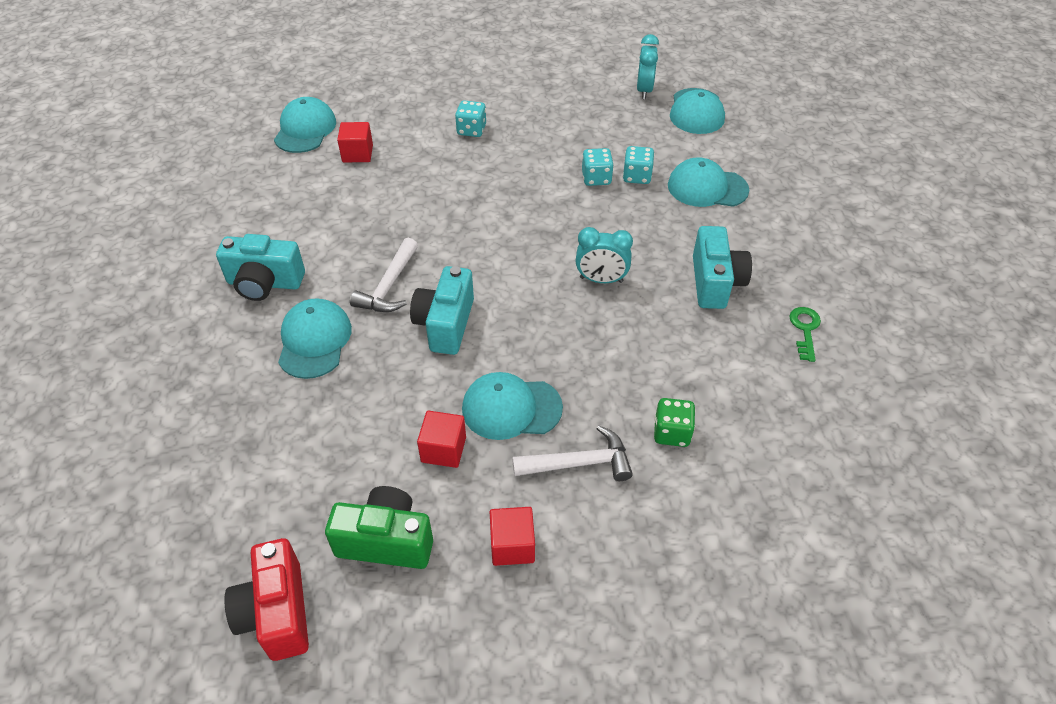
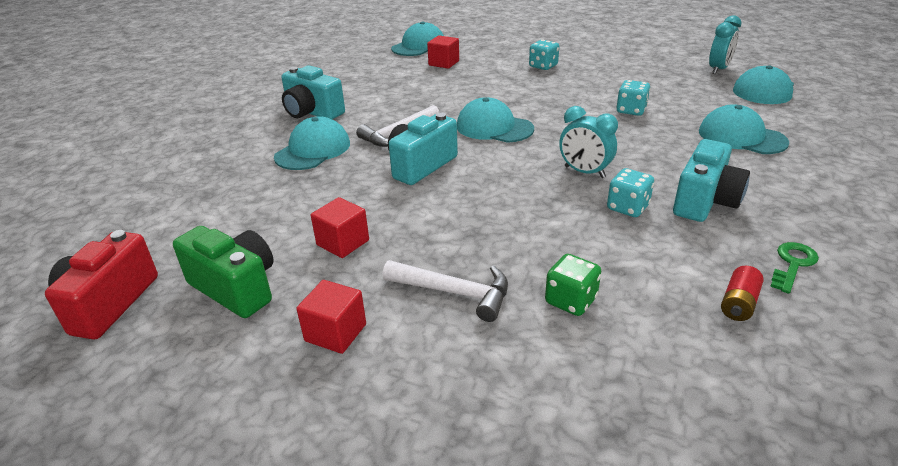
camera: 30 degrees right, 15 degrees down
(511, 408) = (426, 233): turquoise cap -> turquoise cap (494, 127)
(637, 176) = (672, 116): turquoise dice -> turquoise dice (627, 207)
(786, 385) = (738, 303): none -> red battery

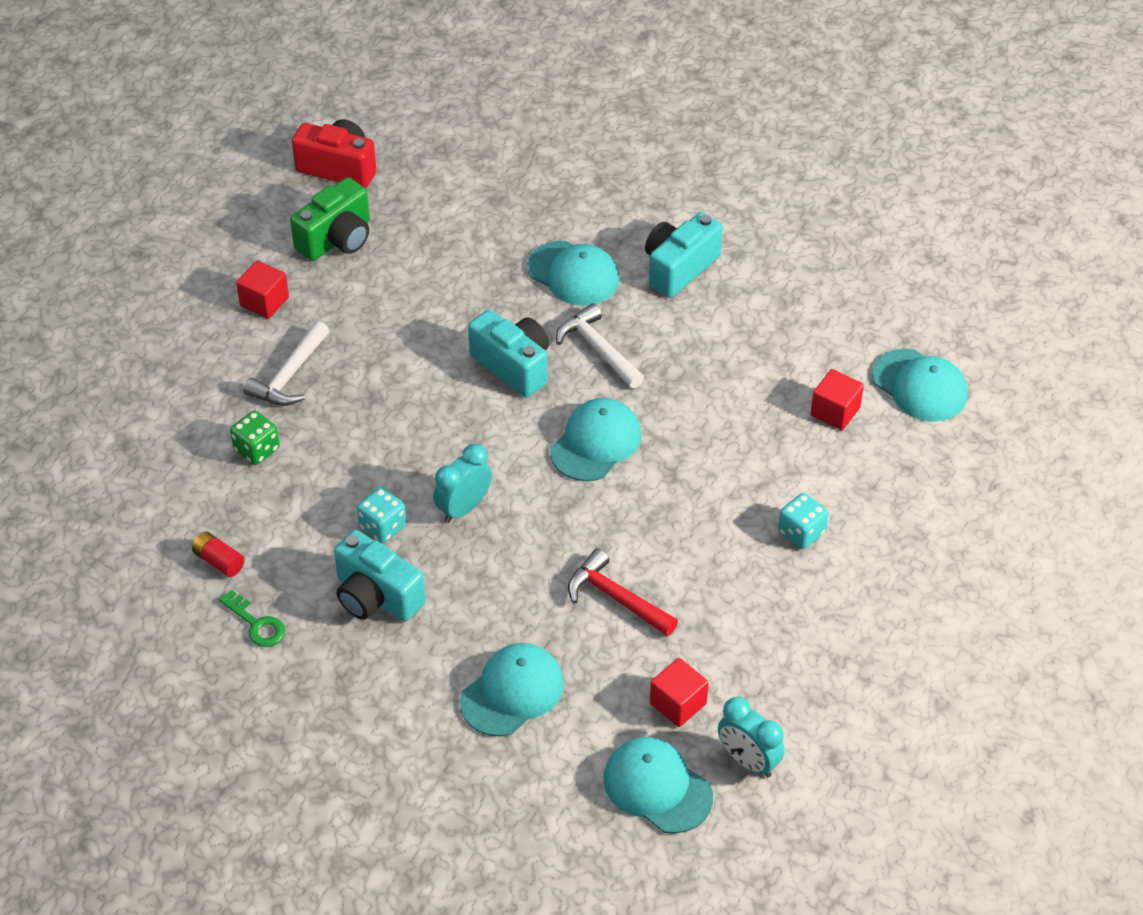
camera: 95 degrees right, 15 degrees up
(343, 243) = (382, 303): red cube -> red cube (678, 703)
(631, 110) = (616, 598): turquoise dice -> red hammer

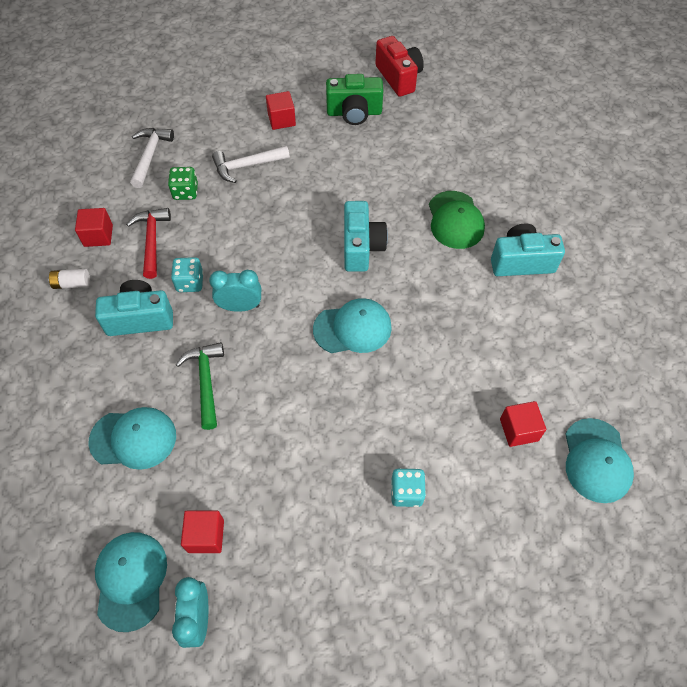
camera: 45 degrees right, 10 degrees up
(219, 561) = (98, 236): red battery -> red cube
(257, 624) = (72, 283): green key -> white battery
(376, 596) = (140, 318): turquoise camera -> turquoise camera turned 90 degrees clockwise
(517, 594) = (206, 381): none -> green hammer
(573, 274) = (455, 220): turquoise cap -> green cap
(598, 349) = (418, 274): white hammer -> white hammer (150, 155)
(616, 598) = (252, 434): red hammer -> red hammer (152, 240)

